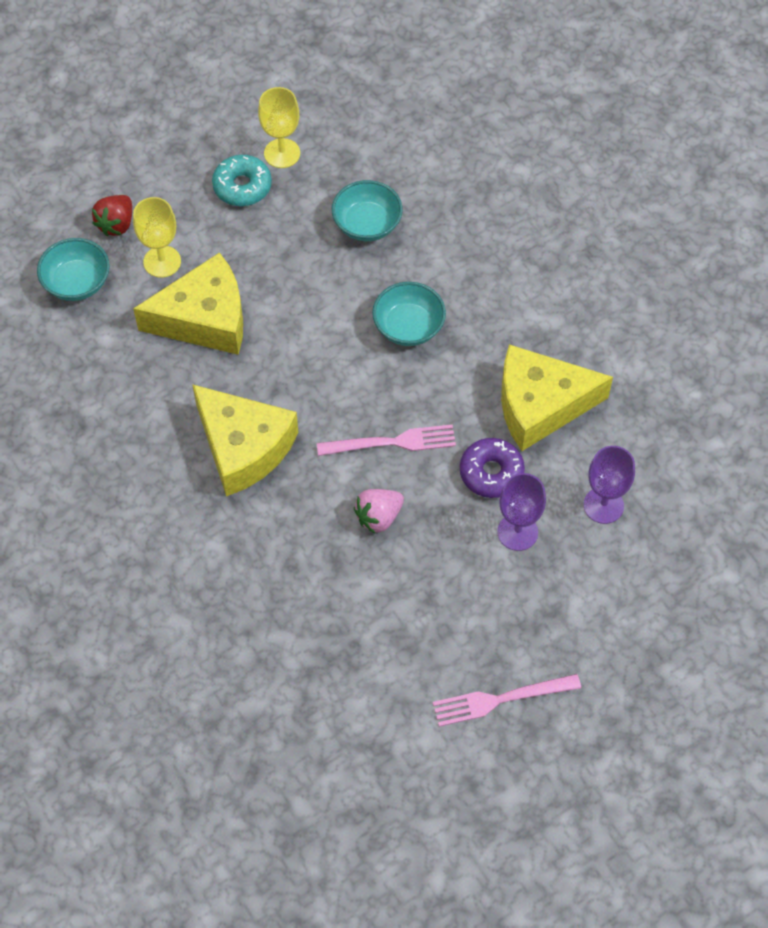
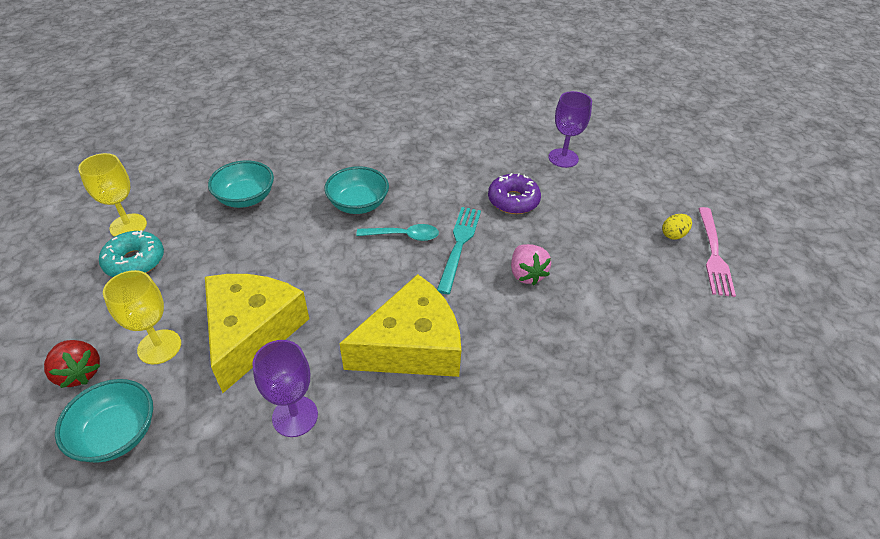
camera: 70 degrees left, 15 degrees down
(381, 387) = (403, 236): none -> turquoise spoon
(393, 442) = (459, 244): pink fork -> turquoise fork
(514, 652) = (673, 235): none -> yellow egg
(517, 532) = (570, 203): purple goblet -> purple goblet (295, 416)
(540, 405) = (468, 161): yellow cheese -> none

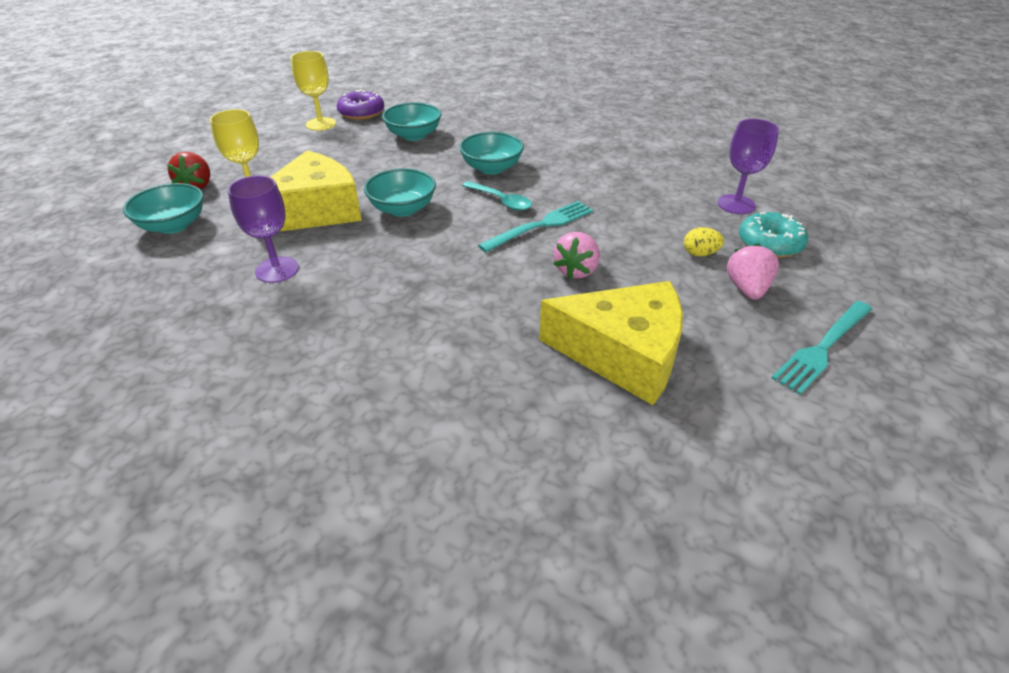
camera: 40 degrees right, 5 degrees down
(135, 261) = (299, 144): turquoise donut -> turquoise donut (769, 244)
(331, 287) = (402, 209): none -> turquoise bowl
(412, 345) = (412, 270): yellow cheese -> yellow cheese (623, 354)
(513, 200) = (636, 215): purple donut -> purple donut (361, 113)
(637, 230) = (747, 289): none -> pink strawberry
(673, 235) = (789, 310): yellow egg -> yellow egg (700, 254)
(714, 255) = (822, 348): pink fork -> turquoise fork

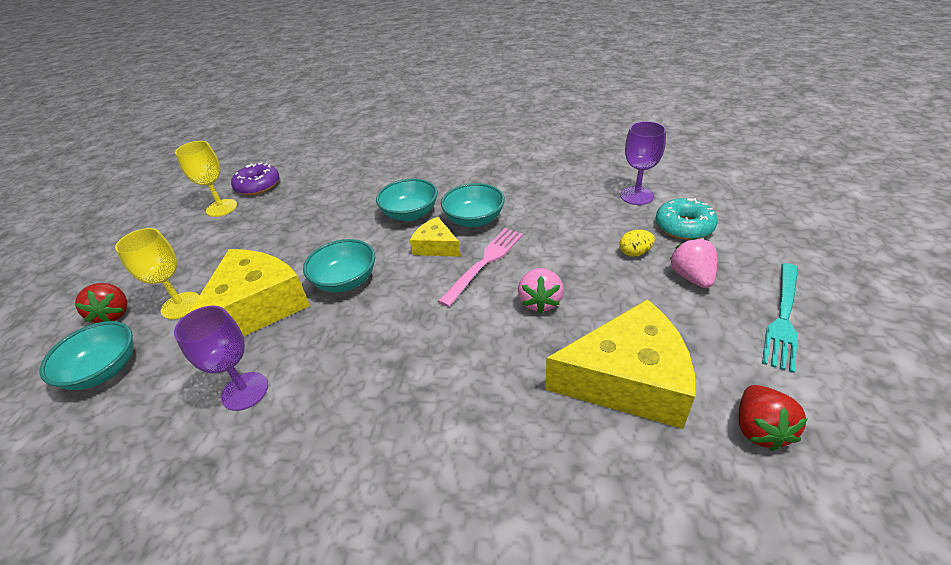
camera: 15 degrees left, 0 degrees up
(414, 135) = (320, 198): turquoise bowl -> turquoise bowl (474, 220)
(501, 201) = (436, 246): turquoise spoon -> yellow cheese
(541, 225) = (485, 262): turquoise fork -> pink fork
(730, 427) = (759, 429): none -> red strawberry

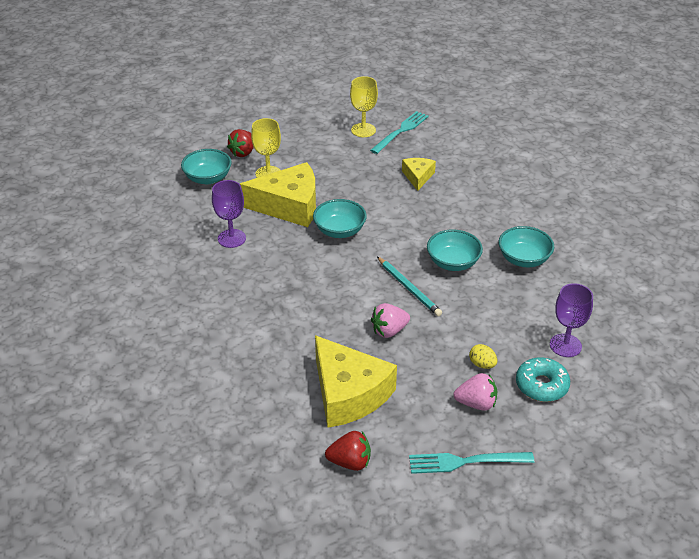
camera: 55 degrees right, 0 degrees up
(258, 186) = (401, 131): purple donut -> turquoise fork
(410, 214) = (432, 226): turquoise bowl -> turquoise bowl (523, 259)
(436, 246) = (406, 256): yellow cheese -> yellow cheese (418, 177)
(485, 262) = (409, 288): pink fork -> turquoise pencil
(691, 277) = (476, 403): pink strawberry -> pink strawberry turned 45 degrees clockwise
(759, 429) = (350, 462): red strawberry -> red strawberry turned 150 degrees counterclockwise

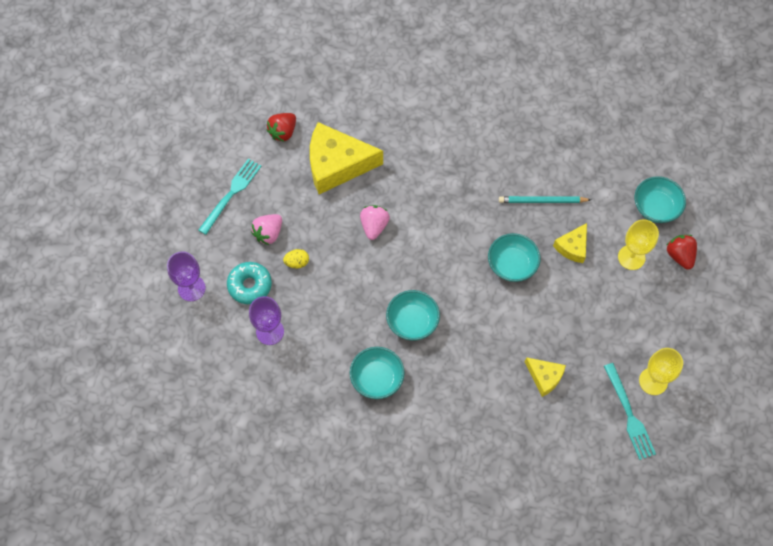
camera: 125 degrees right, 25 degrees up
(231, 238) = (557, 182): purple goblet -> purple goblet (191, 288)
(289, 206) = (572, 247): yellow cheese -> yellow cheese, size x0.51
(409, 288) = (407, 269): turquoise pencil -> turquoise pencil (542, 201)

